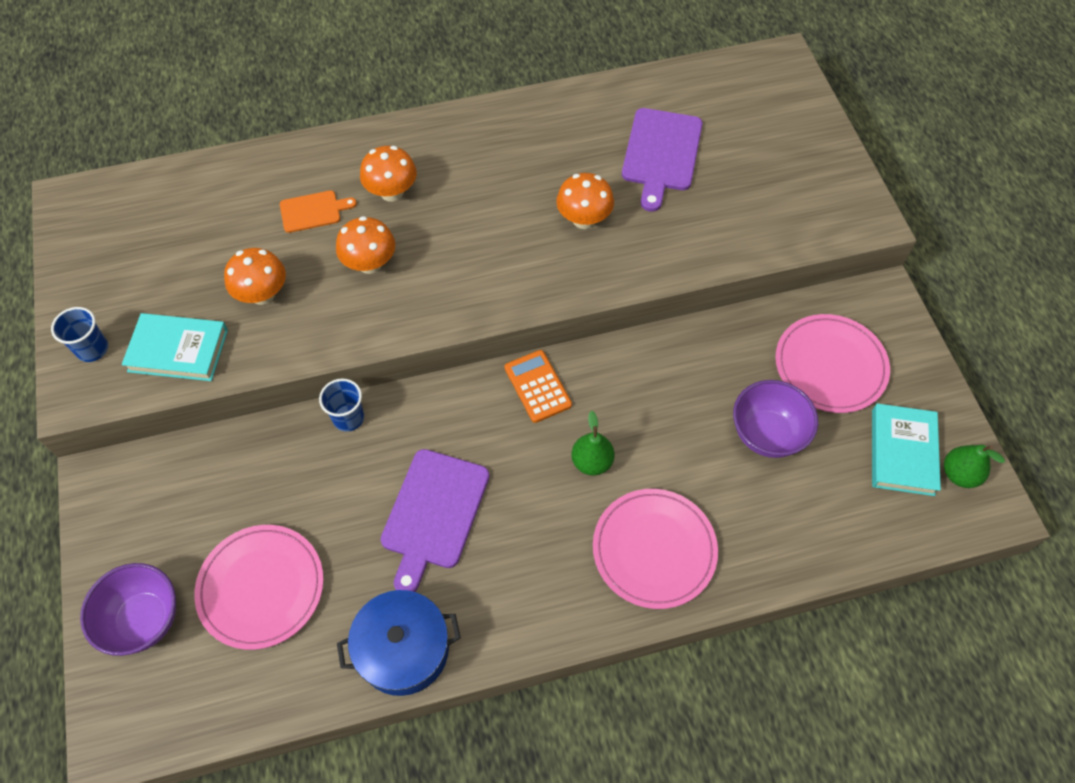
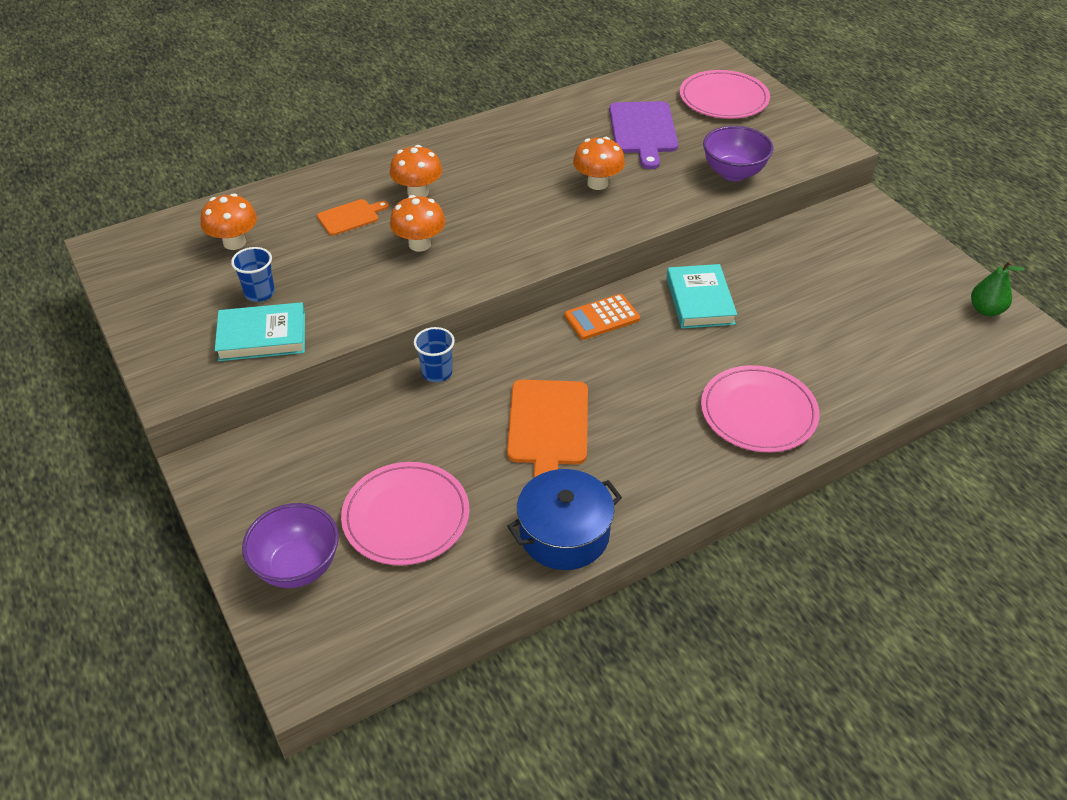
camera: 15 degrees left, 15 degrees down
(92, 349) = (175, 351): blue cup -> blue cup (259, 293)
(263, 294) = (327, 282): orange mushroom -> orange mushroom (234, 242)
(433, 513) = (547, 427): purple cutting board -> orange cutting board
(537, 386) = (602, 318): orange calculator -> orange calculator turned 75 degrees counterclockwise
(592, 462) = (674, 361): green pear -> none
(767, 434) = (816, 313): purple bowl -> purple bowl (733, 173)
(830, 366) = (845, 258): pink plate -> pink plate (723, 98)
(902, 452) = (933, 304): turquoise book -> turquoise book (699, 300)

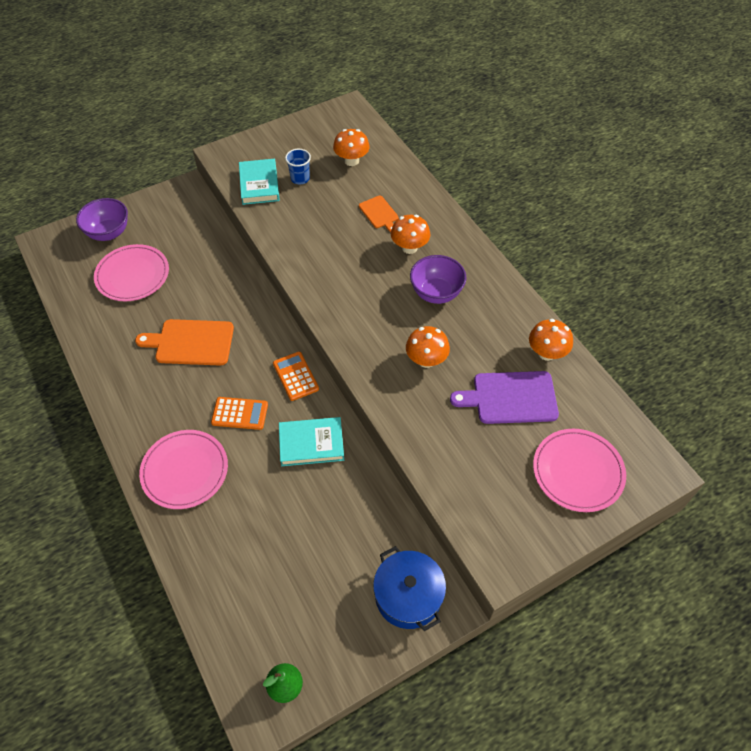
camera: 90 degrees right, 10 degrees up
(419, 244) = (347, 252): orange mushroom -> orange mushroom (546, 353)
(437, 372) = (248, 283): blue cup -> none
(564, 534) = (102, 350): blue pot -> blue pot (408, 596)
(665, 366) = (240, 413): none -> orange calculator
(733, 173) = (447, 465): purple bowl -> purple bowl (436, 293)

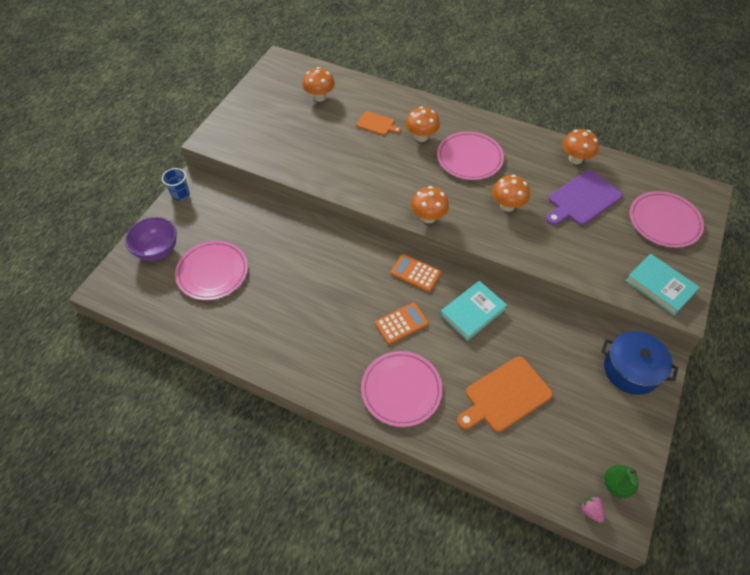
camera: 35 degrees left, 0 degrees up
(191, 342) = (312, 295): orange cutting board -> orange cutting board (505, 395)
(239, 689) = (590, 511): none -> pink strawberry
(259, 184) = (265, 147): turquoise book -> turquoise book (660, 286)
(300, 178) = (292, 127): blue cup -> blue cup (180, 194)
(339, 328) = (428, 217): none -> orange mushroom
(436, 293) = (469, 158): purple bowl -> pink plate

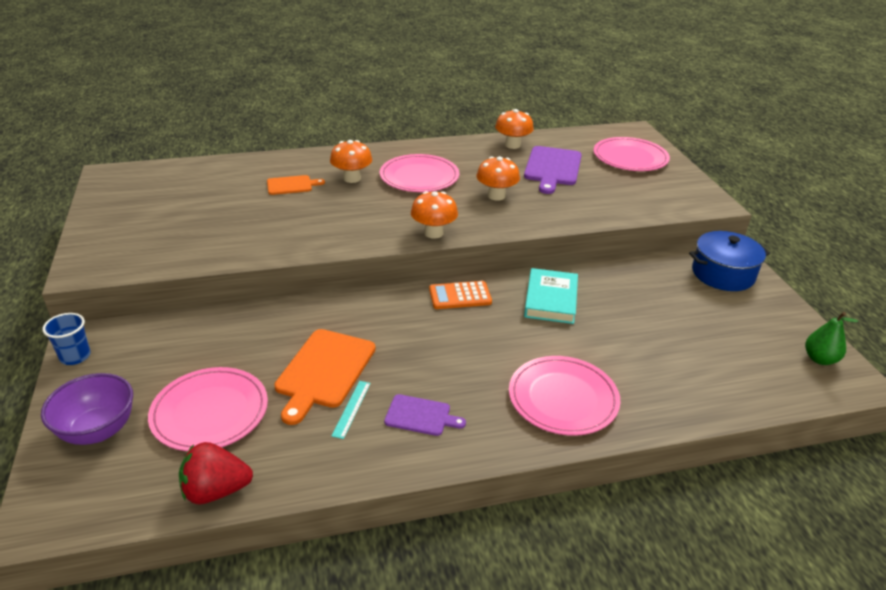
camera: 40 degrees left, 20 degrees down
(179, 323) = (216, 491): none -> red strawberry
(280, 316) = (351, 409): none -> turquoise ruler
(310, 345) = (420, 416): none -> purple cutting board
(319, 97) = (197, 186): orange mushroom -> none
(401, 323) = (495, 343): orange calculator -> none
(505, 395) = (657, 347): orange cutting board -> orange cutting board (324, 371)
(590, 511) = (829, 390): pink strawberry -> none
(660, 286) = (682, 197): turquoise book -> none

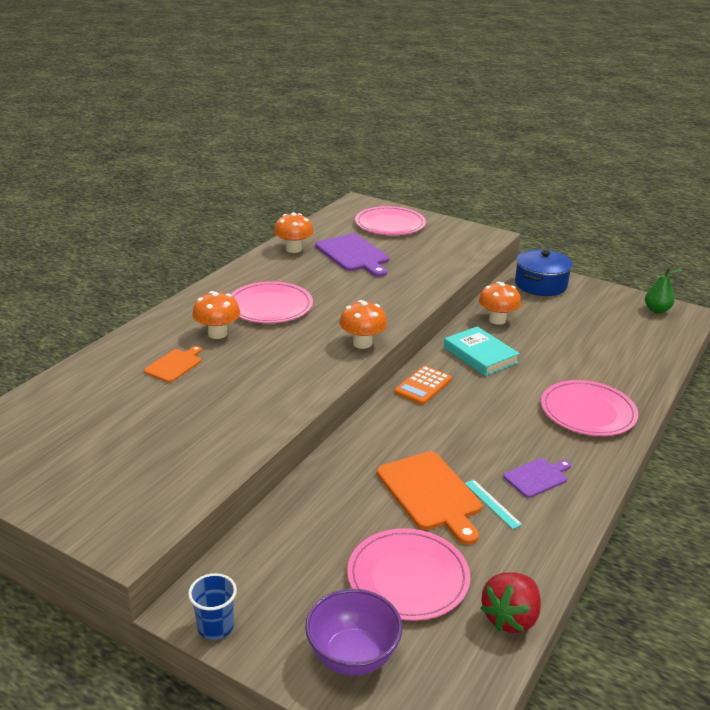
camera: 45 degrees left, 5 degrees down
(496, 196) = (354, 294): orange mushroom -> orange mushroom (497, 320)

